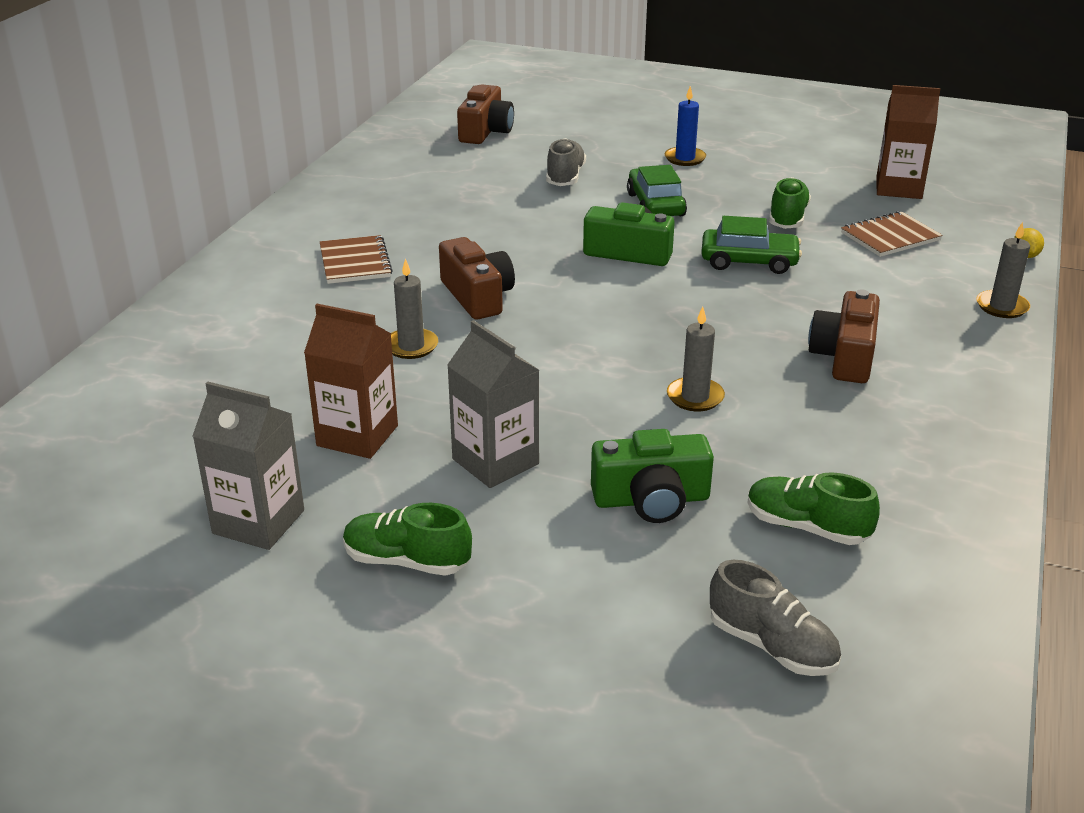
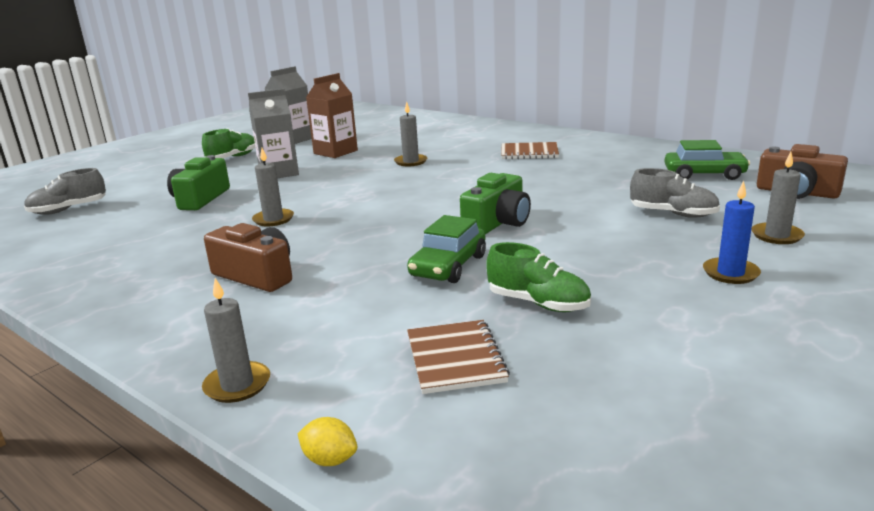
camera: 110 degrees right, 10 degrees down
(477, 296) = (459, 177): brown camera -> none
(599, 142) = (777, 236): none -> grey candle
(655, 205) = (596, 243): green car -> green car (704, 174)
(807, 527) = (119, 229): green shoe -> none
(898, 188) = (612, 413): brown carton -> none

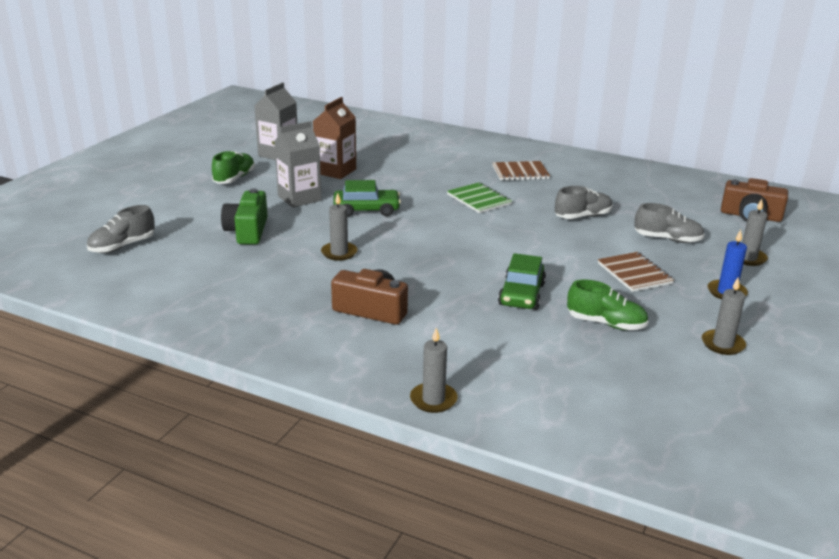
camera: 15 degrees left, 5 degrees up
(330, 460) = (535, 442): yellow lemon -> none
(411, 162) = (418, 184): grey candle -> grey candle (722, 344)
(455, 358) = (572, 369): brown notebook -> brown notebook (634, 273)
(466, 175) = (479, 199): none -> green notebook
(498, 222) = (536, 251): green camera -> none
(576, 191) = (582, 216): none -> grey shoe
(704, 174) = (676, 198): green car -> green car (366, 210)

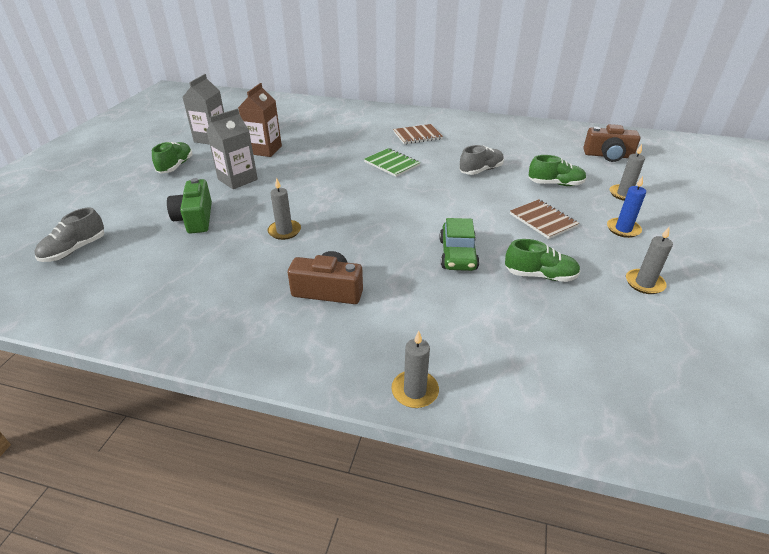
camera: 10 degrees left, 10 degrees up
(366, 210) = (299, 184): green car -> none
(667, 239) = (555, 184): grey shoe -> green shoe

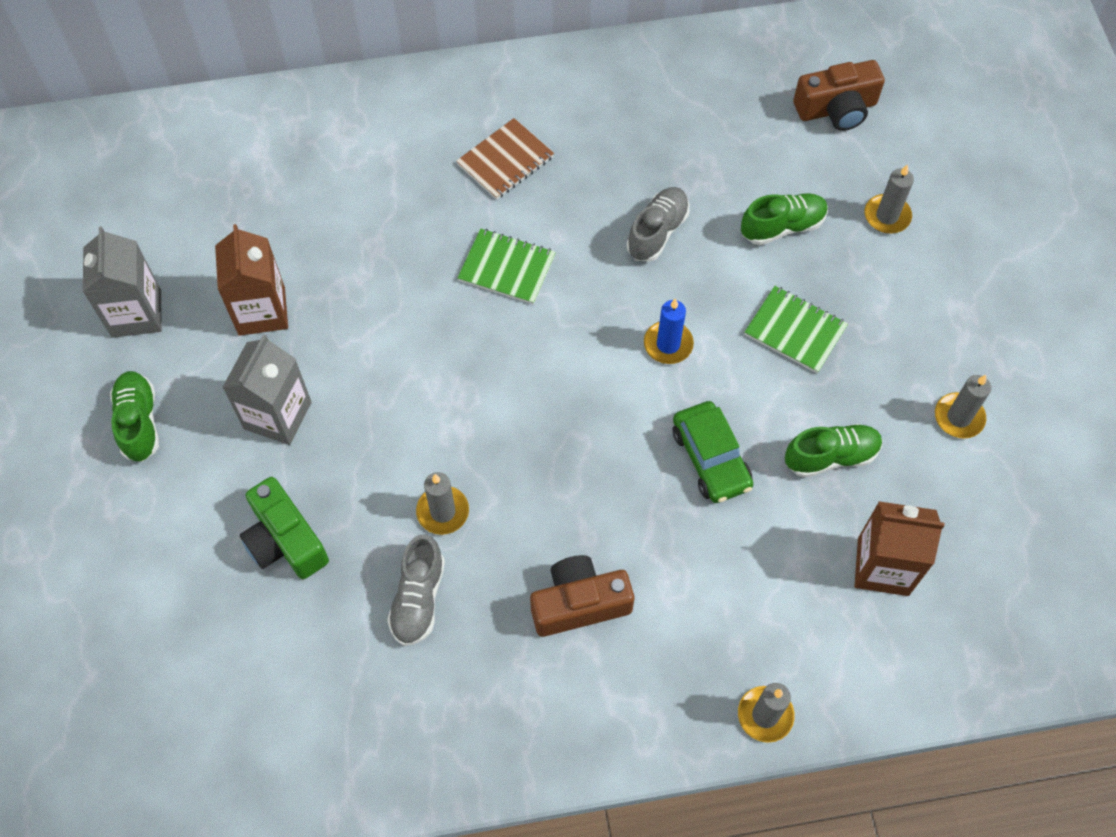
camera: 25 degrees left, 25 degrees up
(74, 250) = (158, 687): grey shoe -> grey shoe (418, 598)
(543, 220) = (795, 331): brown notebook -> green notebook
(553, 339) = (883, 566): none -> brown carton
(623, 229) = (906, 308): blue candle -> blue candle (668, 344)

